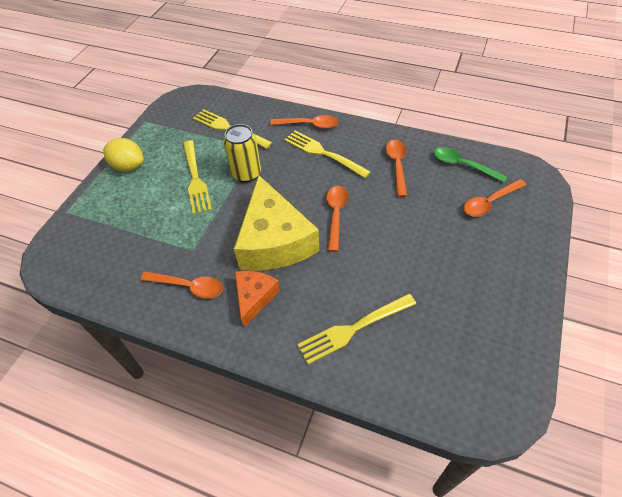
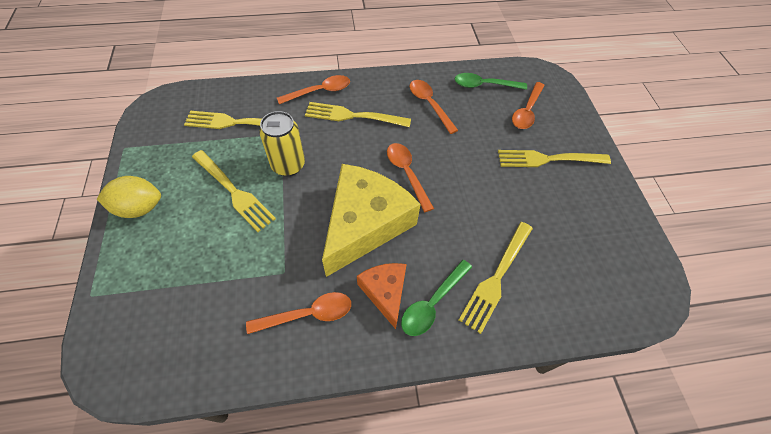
camera: 35 degrees left, 5 degrees up
(274, 240) = (365, 224): yellow cheese -> yellow cheese turned 105 degrees counterclockwise
(285, 323) = (432, 303): none -> green spoon
(480, 253) = (549, 159): none -> yellow fork

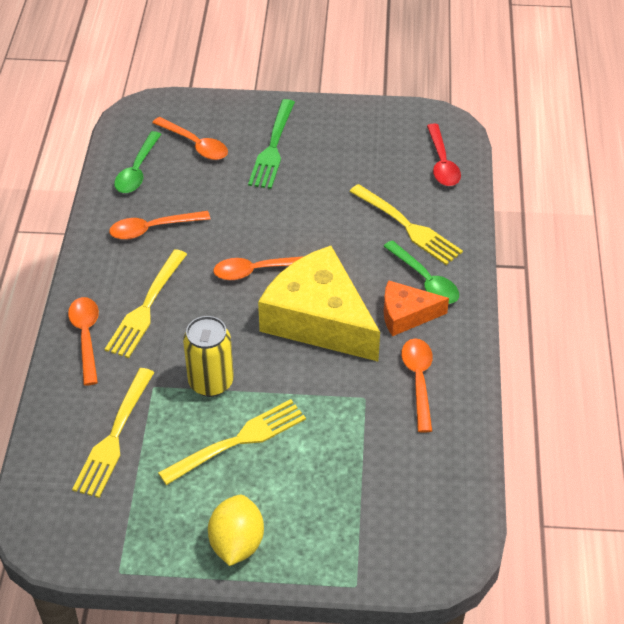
camera: 75 degrees left, 10 degrees down
(549, 159) = (273, 147): yellow fork -> green fork
(597, 297) = (442, 163): none -> red spoon

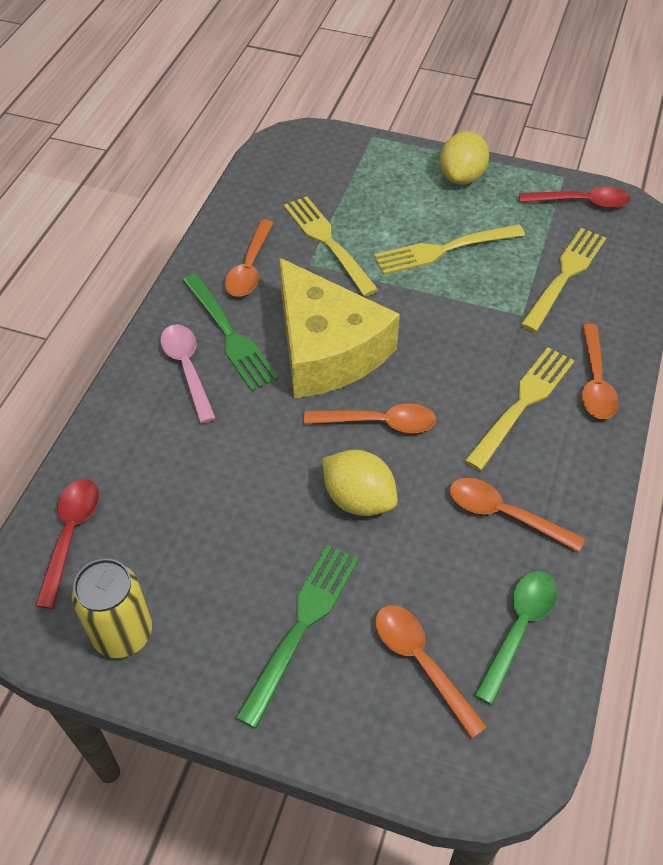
camera: 165 degrees left, 5 degrees up
(98, 536) = (581, 202): none -> red spoon
(153, 229) = (504, 514): orange spoon -> orange spoon turned 150 degrees counterclockwise
(211, 382) = (460, 306): yellow can -> yellow can (122, 633)
(258, 218) = (358, 499): none -> yellow lemon
(406, 315) = (229, 334): orange cheese -> green fork
(407, 226) = (171, 444): yellow fork -> yellow fork (328, 243)
(425, 280) = (187, 369): green spoon -> pink spoon

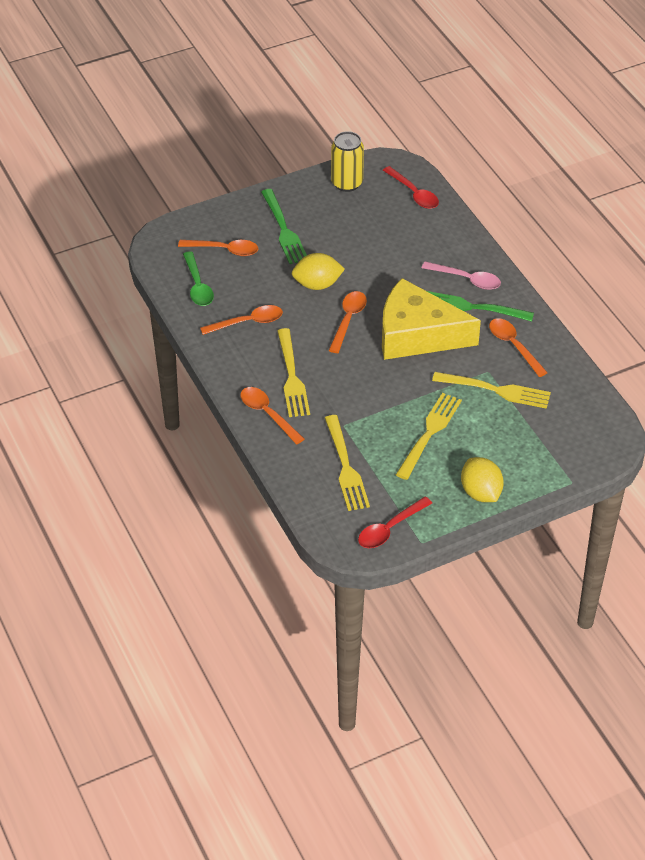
camera: 135 degrees right, 5 degrees down
(379, 423) = (348, 320): orange spoon -> orange spoon turned 150 degrees clockwise

